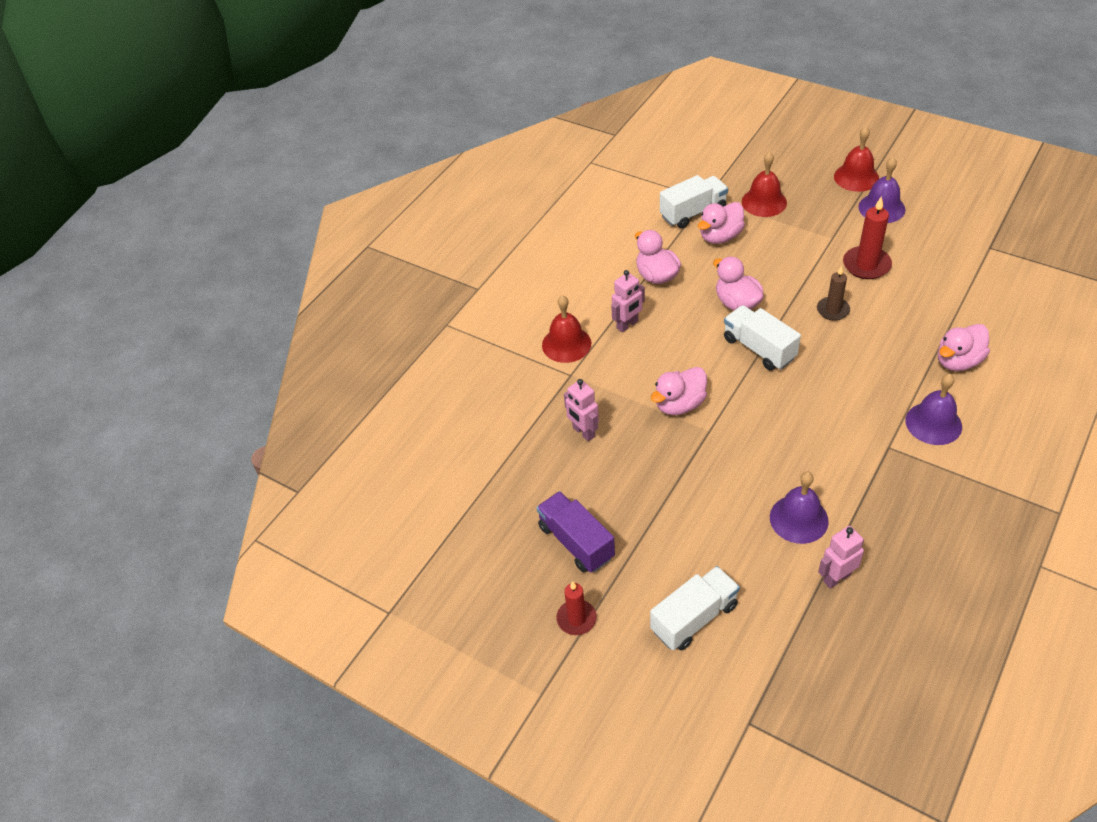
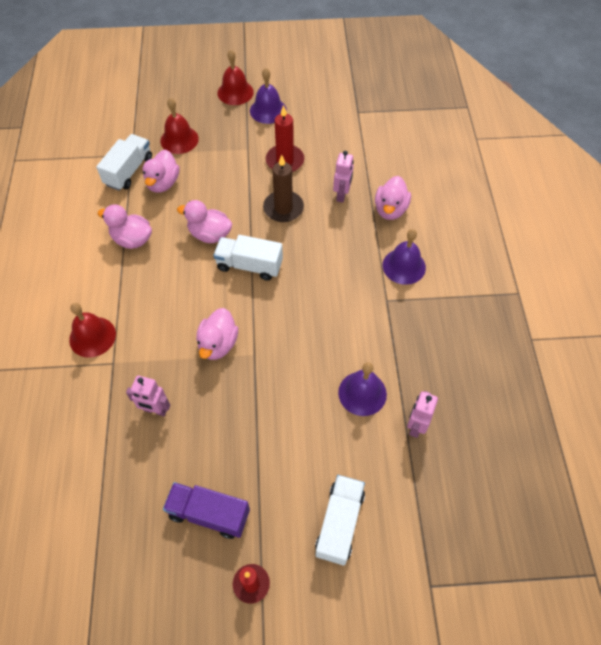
camera: 40 degrees left, 10 degrees up
(627, 325) = (134, 294): pink robot -> pink robot (342, 195)
(833, 310) = (283, 208): brown candle -> brown candle, size x1.50

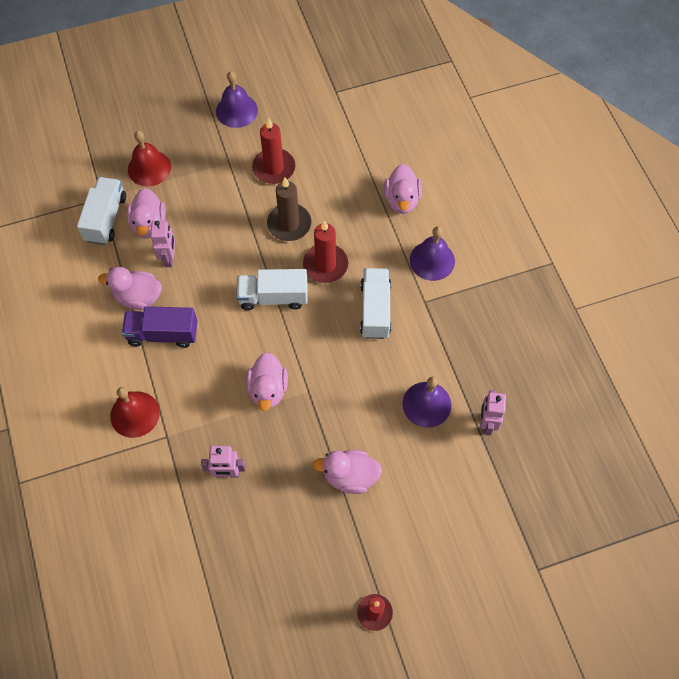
camera: 15 degrees left, 5 degrees up
(209, 514) = (314, 560): purple truck -> purple truck (163, 334)
(210, 234) = (220, 272): pink duck -> pink duck (350, 476)
(235, 92) = (193, 96): red bell -> none
(305, 249) = (325, 265): none -> red candle
(339, 523) = (440, 535): white truck -> white truck (375, 310)
(342, 195) = (346, 195): pink robot -> pink robot (169, 258)

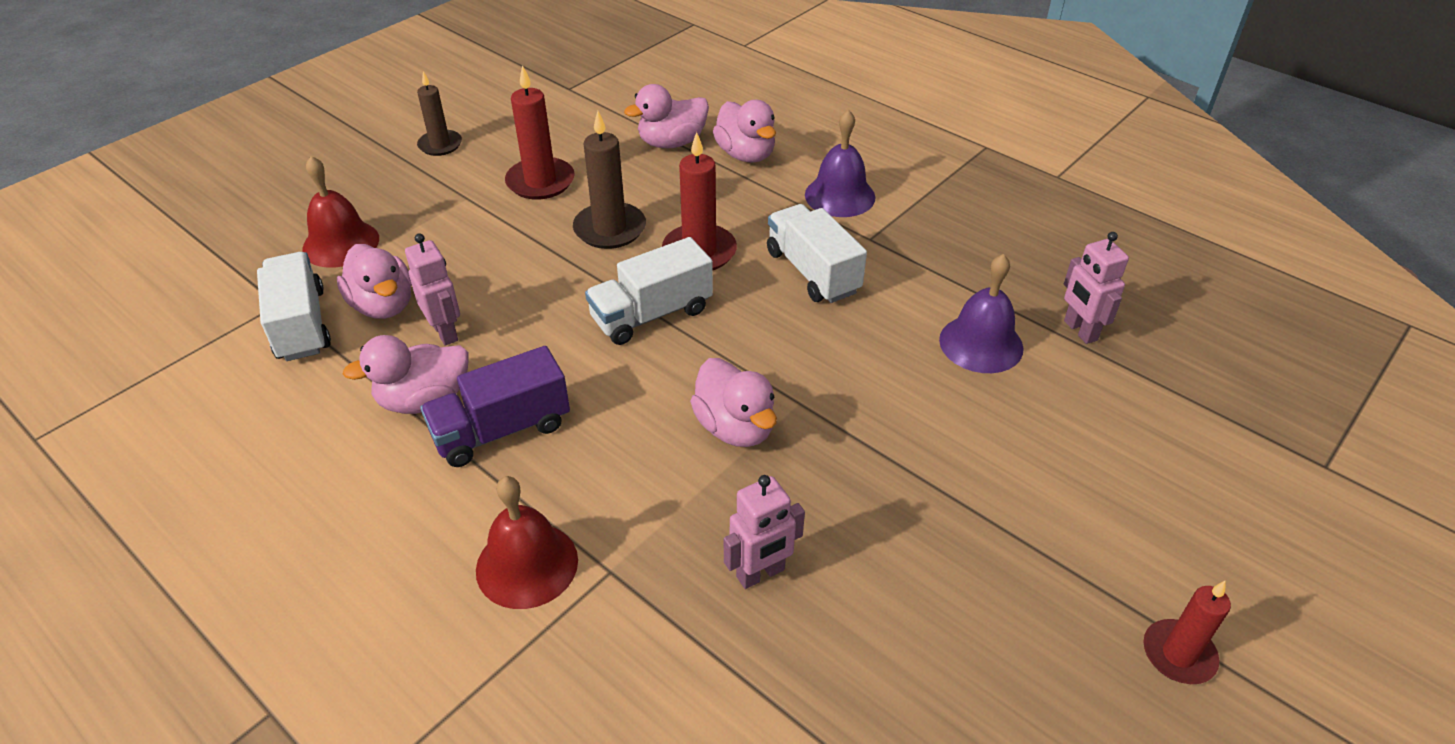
camera: 30 degrees left, 20 degrees down
(236, 110) = (440, 145): purple bell -> brown candle
(350, 476) = (959, 481): pink duck -> pink duck (672, 143)

